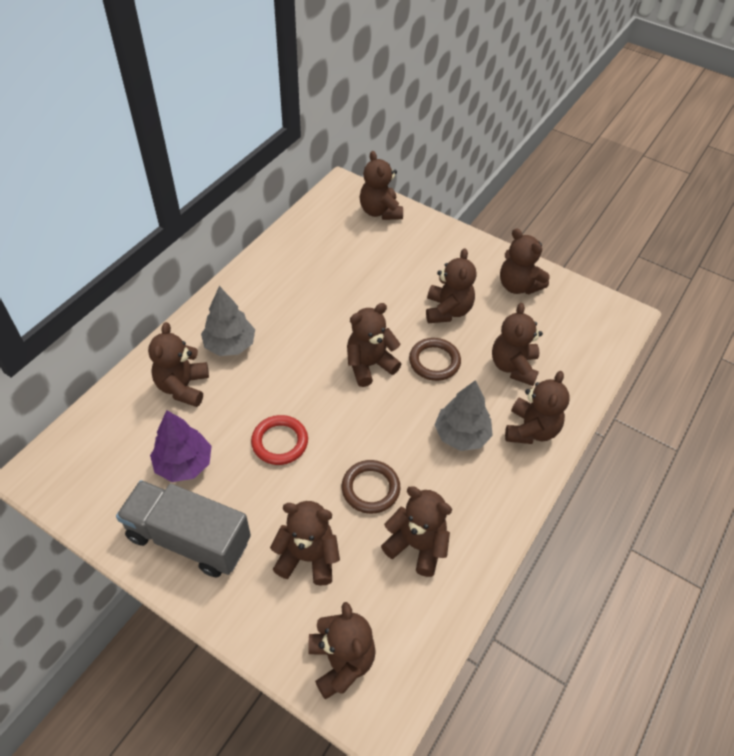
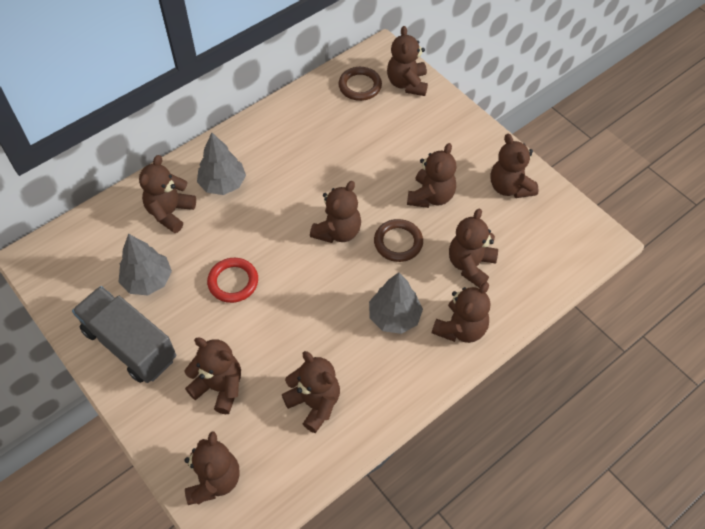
camera: 20 degrees right, 5 degrees up
(184, 464) = (148, 280): purple tree -> grey tree
(369, 365) = (337, 231): brown teddy bear -> brown teddy bear turned 135 degrees clockwise
(370, 488) = (294, 343): brown ring -> brown ring (360, 86)

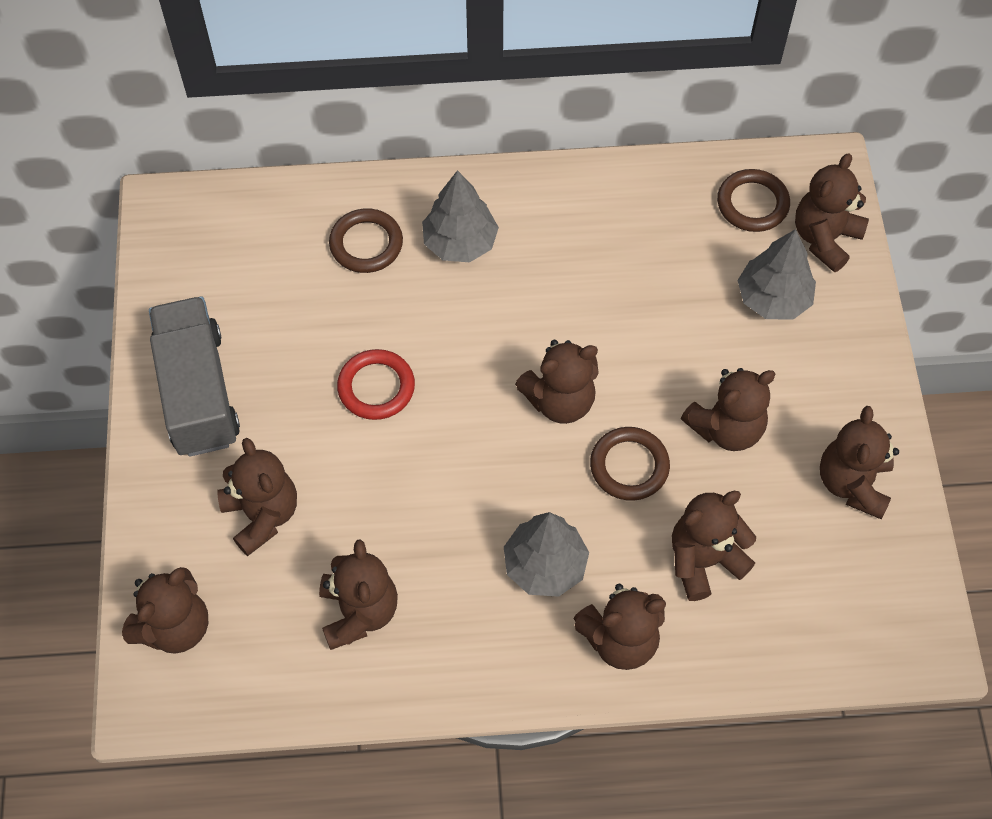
camera: 35 degrees right, 5 degrees up
(148, 280) = (276, 320): grey tree -> grey tree (773, 298)
(170, 212) = (366, 244): brown teddy bear -> brown ring

